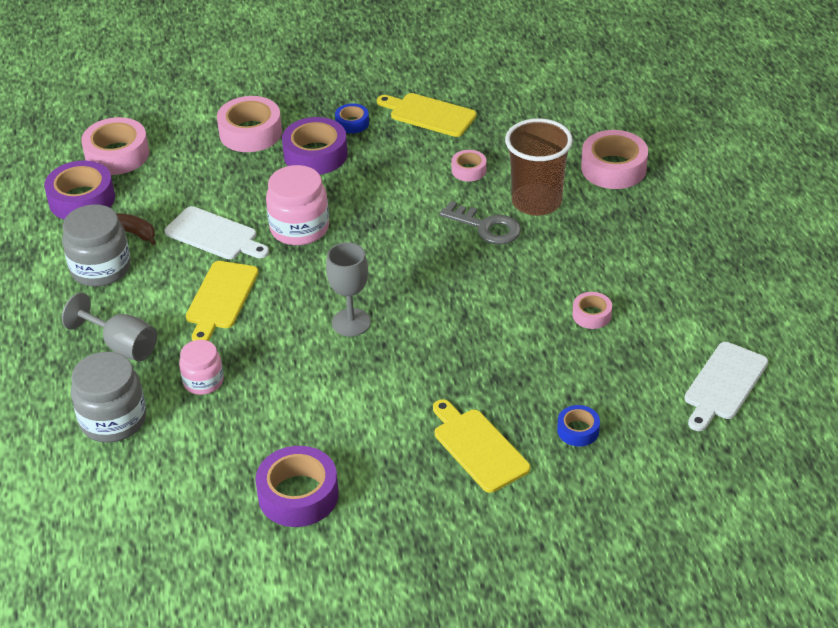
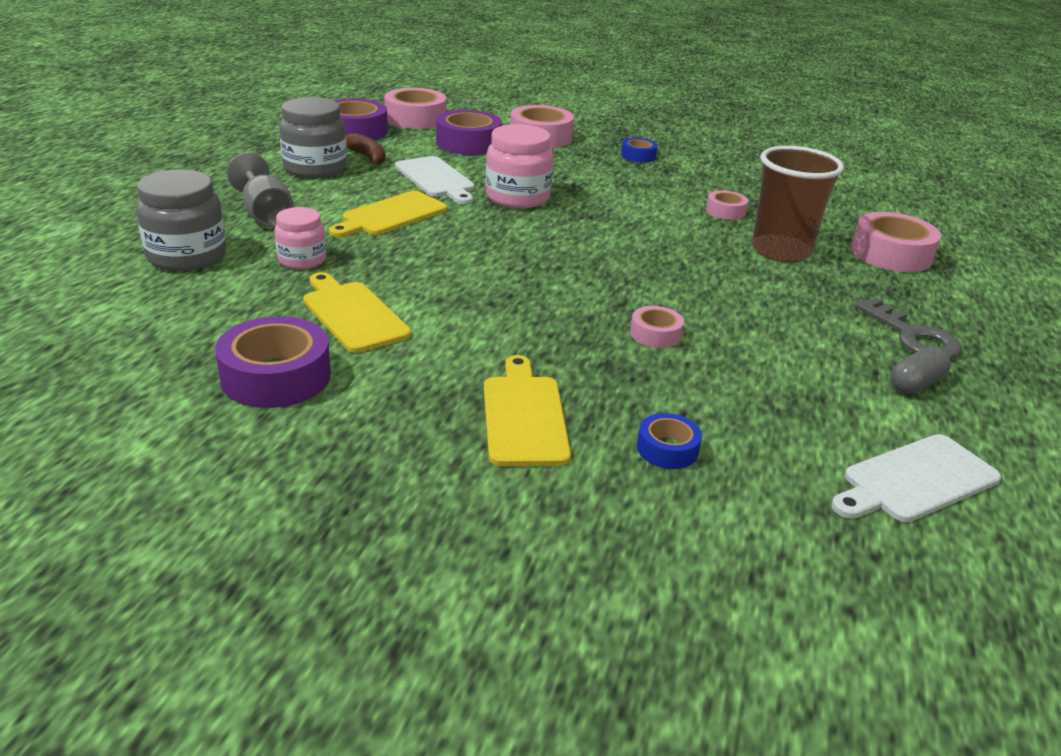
camera: 25 degrees right, 10 degrees down
(315, 155) = (584, 163): purple tape -> purple tape (468, 143)
(351, 322) = (494, 269): grey goblet -> none
(429, 114) = (718, 170): yellow cutting board -> yellow cutting board (353, 314)
(486, 227) = (708, 251): grey key -> grey key (913, 336)
(591, 315) = (774, 353): pink tape -> pink tape (655, 334)
(689, 302) = (915, 384): none -> grey capsule

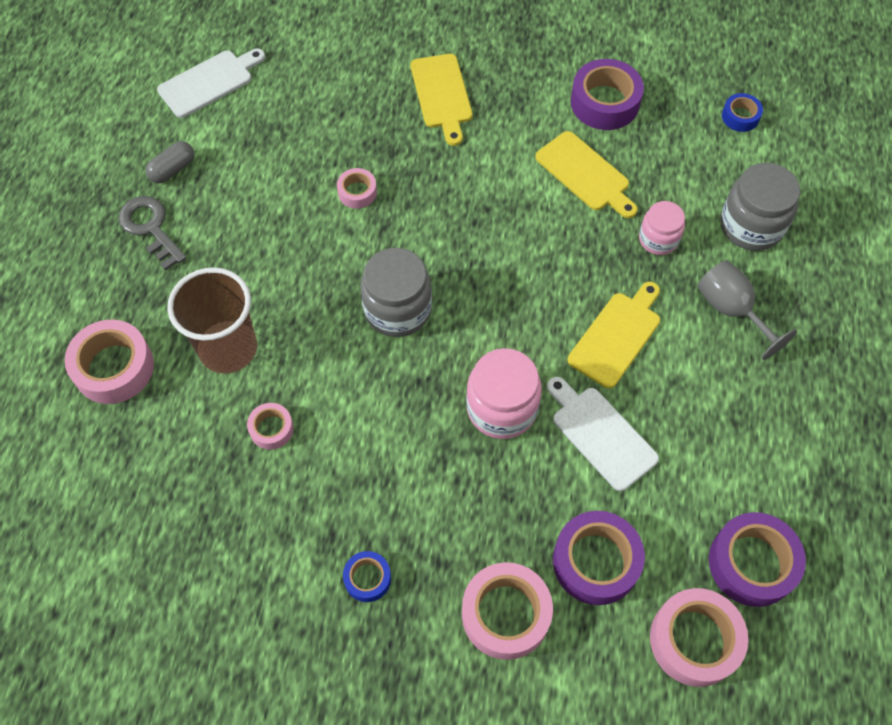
camera: 175 degrees right, 30 degrees up
(315, 168) = (741, 429): grey jar -> grey jar (397, 309)
(367, 157) = (699, 477): brown banana -> none
(667, 449) = (354, 82): blue tape -> blue tape (740, 116)

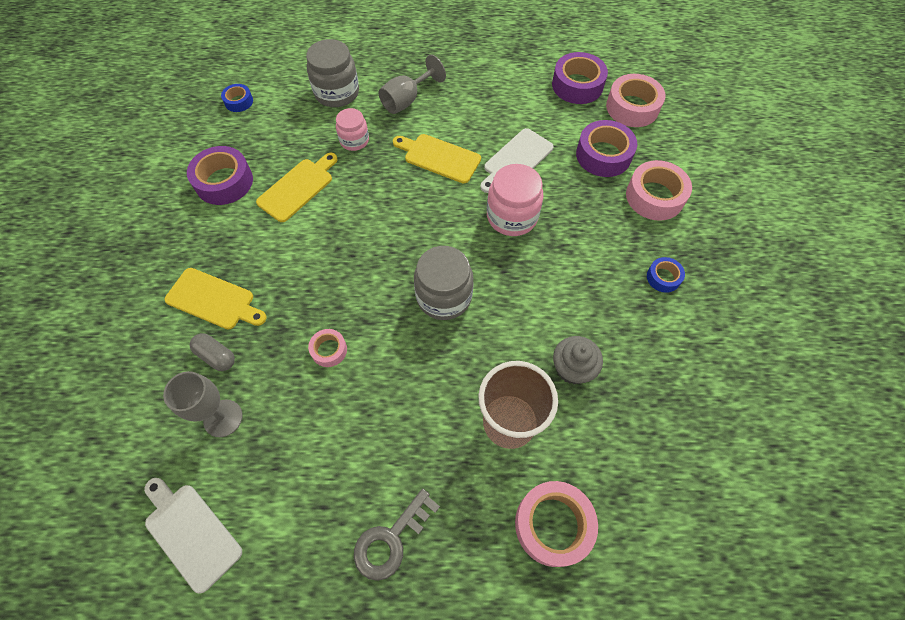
camera: 100 degrees left, 0 degrees up
(173, 169) = (314, 538): grey capsule -> grey capsule (216, 356)
(271, 429) = (572, 368): pink tape -> grey cupcake
(307, 103) = (223, 418): none -> grey goblet
(442, 95) = (213, 300): yellow cutting board -> yellow cutting board turned 45 degrees clockwise

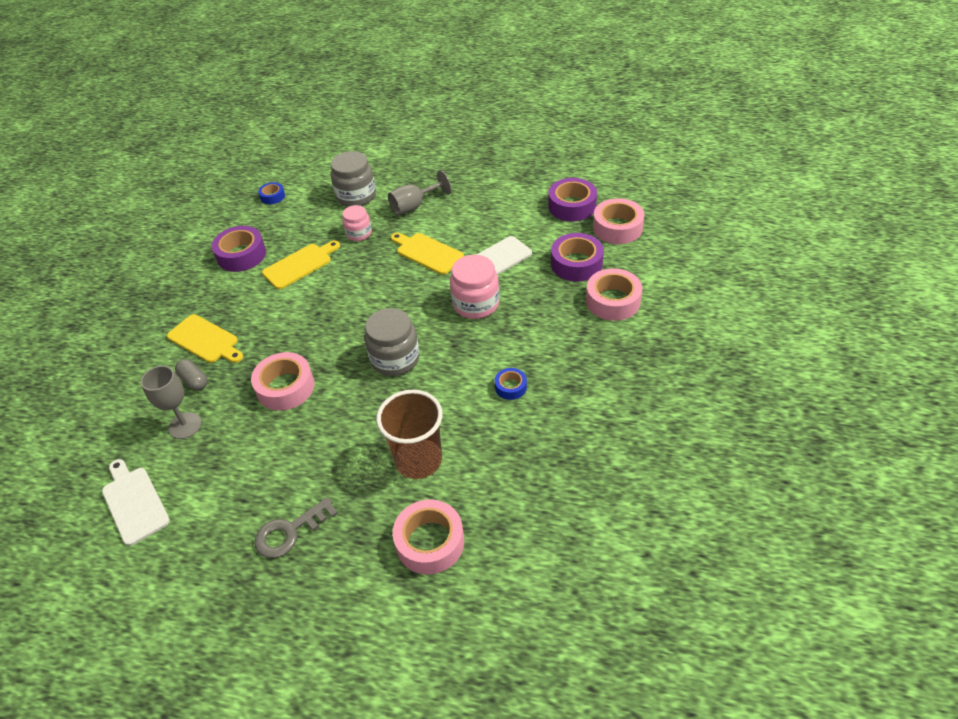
camera: 15 degrees right, 15 degrees down
(329, 350) = (285, 387): pink tape -> pink tape, size x1.86
(572, 368) = (489, 426): grey cupcake -> none
(663, 277) = (597, 366): blue tape -> blue tape (510, 387)

